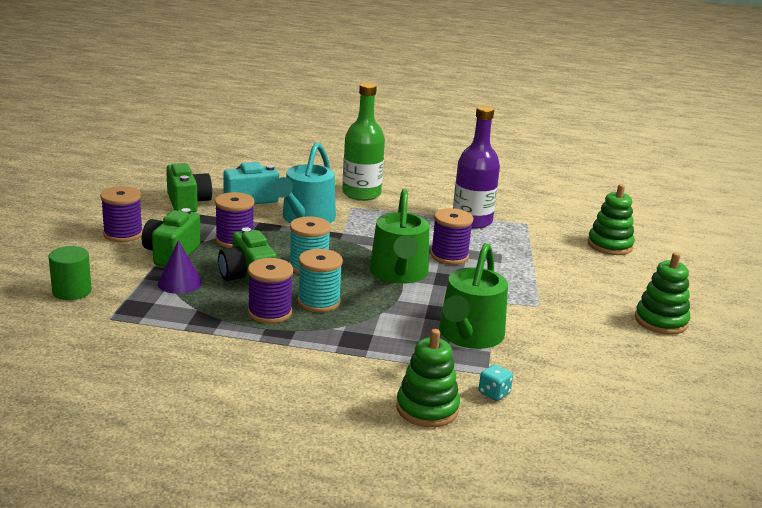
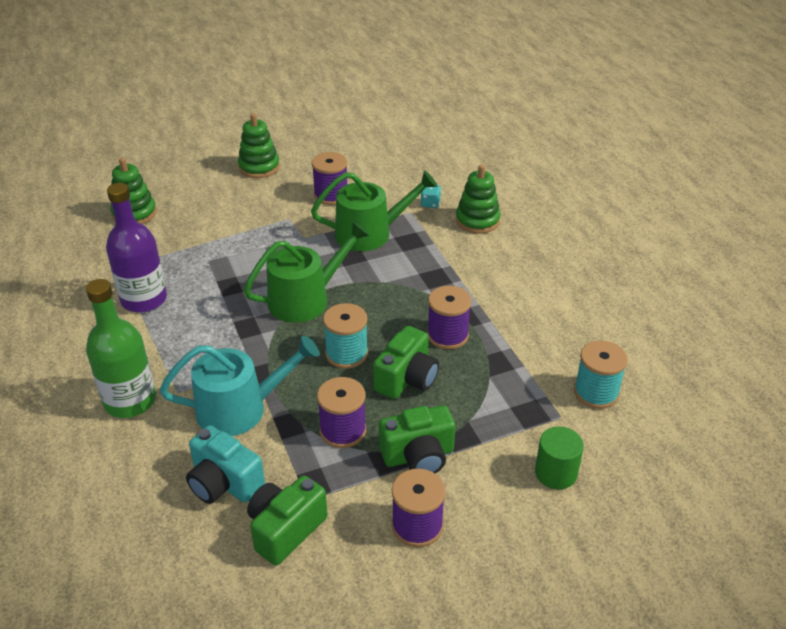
camera: 120 degrees left, 15 degrees up
(179, 283) = (462, 414): purple cone -> none
(319, 302) = (402, 319): turquoise spool -> turquoise spool (596, 393)
(449, 256) = (242, 285): purple spool -> purple spool (331, 195)

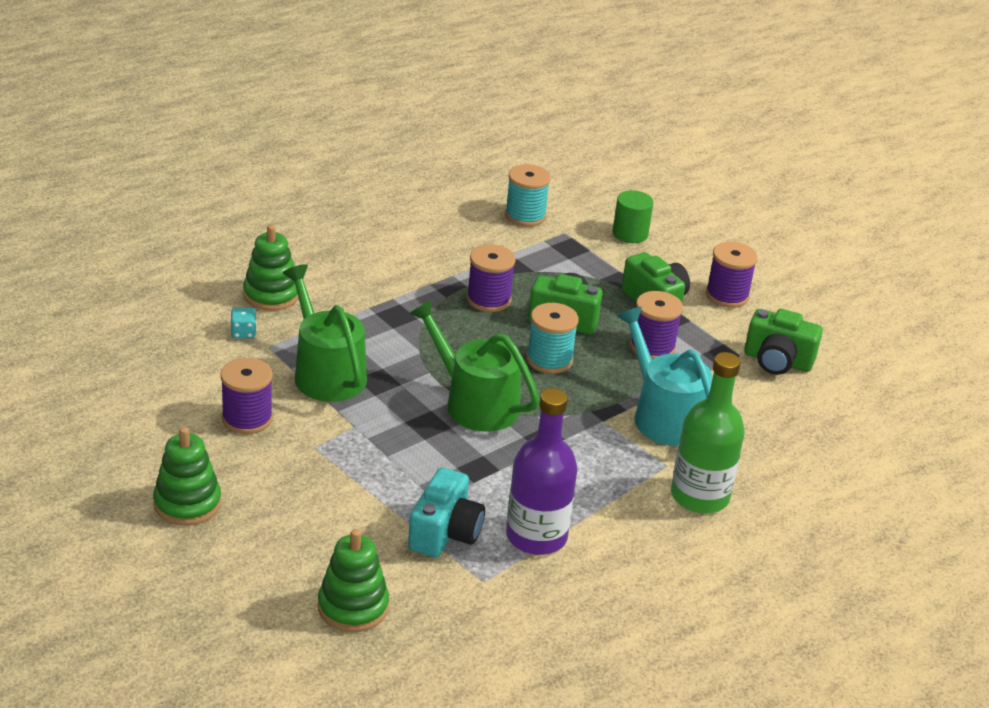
camera: 110 degrees left, 5 degrees down
(224, 483) = (755, 406): turquoise camera -> turquoise camera (445, 533)

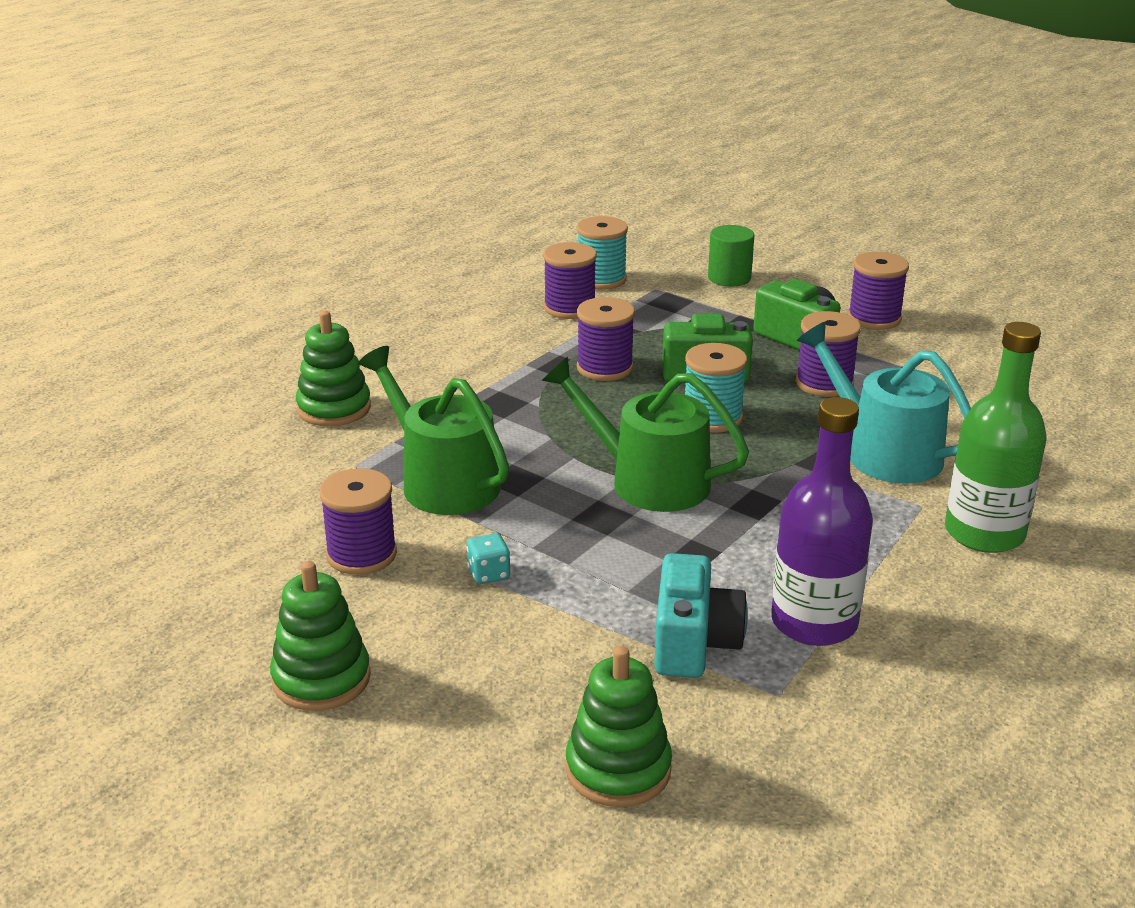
camera: 10 degrees left, 5 degrees down
(243, 333) = (315, 456): turquoise dice -> turquoise dice (488, 574)
(487, 238) = (569, 308): none -> purple spool
(777, 361) = (974, 372): green camera -> none

